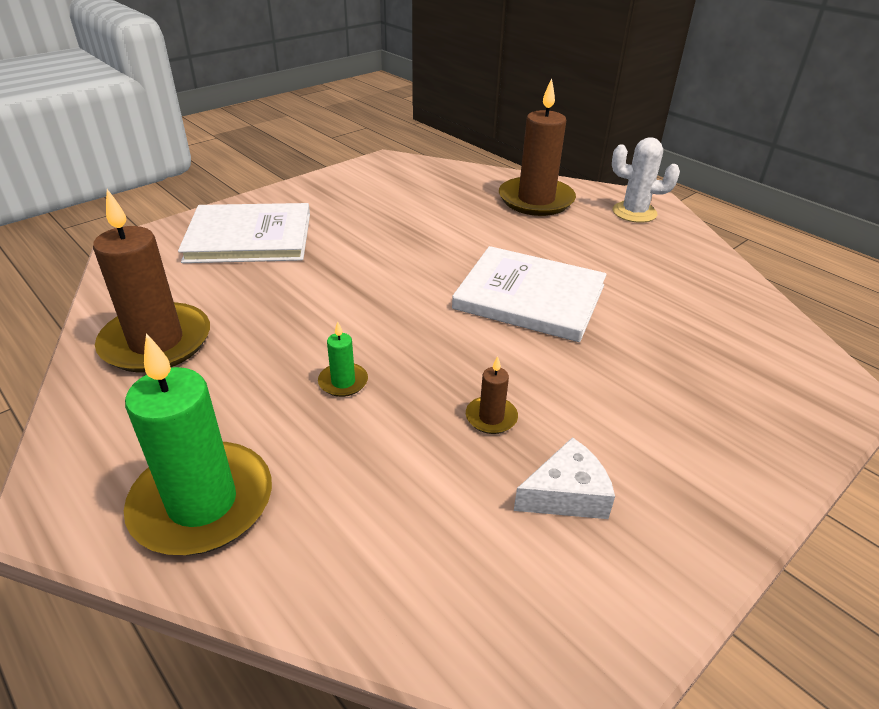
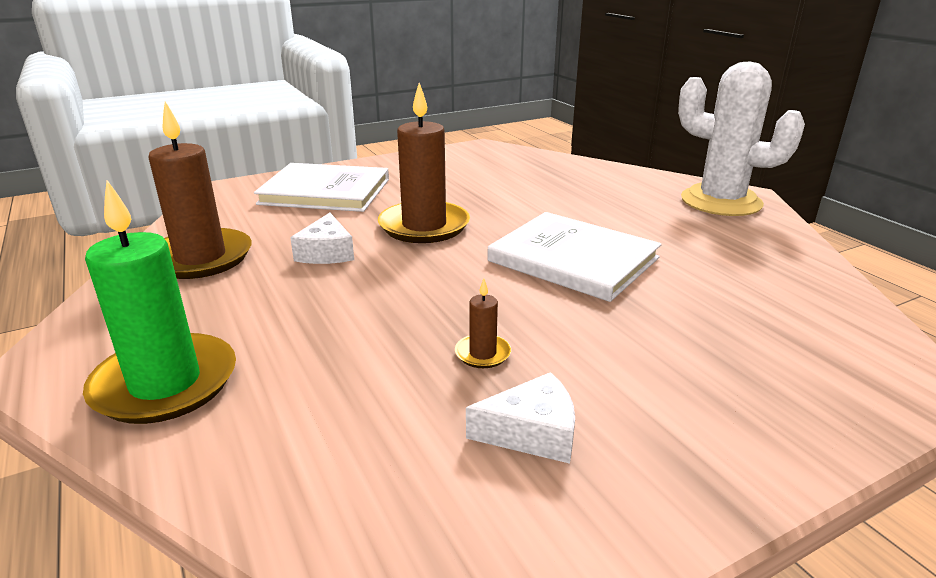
camera: 15 degrees right, 10 degrees down
(289, 318) = (326, 252): none -> white cheese
(343, 382) = (349, 306): green candle -> none
(536, 200) = (617, 184): brown candle -> brown candle (424, 226)
(634, 212) = (721, 201): white cactus -> white cactus, size x1.65

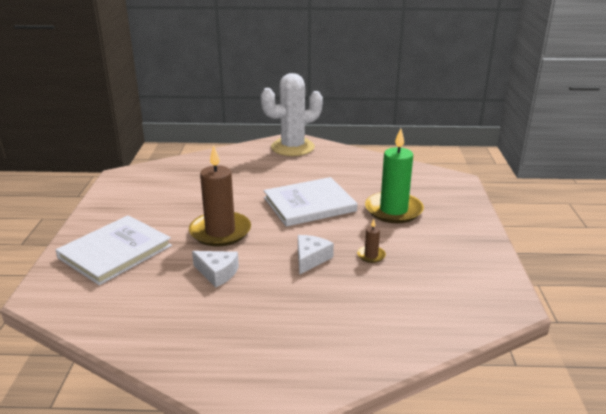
camera: 60 degrees left, 0 degrees up
(165, 383) = (320, 356): green candle -> green candle (393, 210)
(200, 258) = (167, 324): brown candle -> none
(532, 433) = (433, 262): white cheese -> white cheese (311, 259)

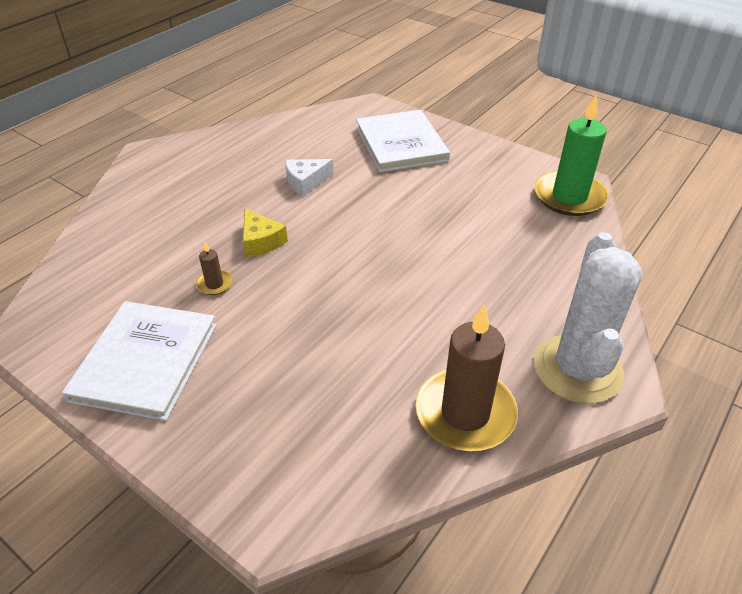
camera: 125 degrees right, 15 degrees up
(220, 232) = (375, 206): brown candle -> brown candle (465, 413)
(309, 204) = (368, 293): white book -> white book (145, 361)
(311, 259) = (261, 241): white cheese -> yellow cheese
(393, 210) = (273, 363): green candle -> green candle (569, 197)

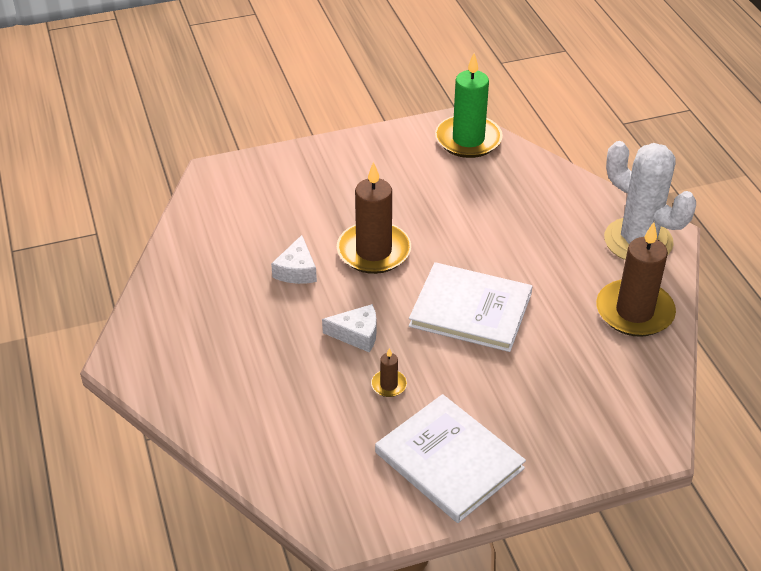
camera: 55 degrees left, 0 degrees up
(261, 241) = (357, 334): yellow cheese -> white cheese
(367, 208) = (374, 251): none -> brown candle
(401, 144) = (300, 186): white book -> white book (471, 310)

